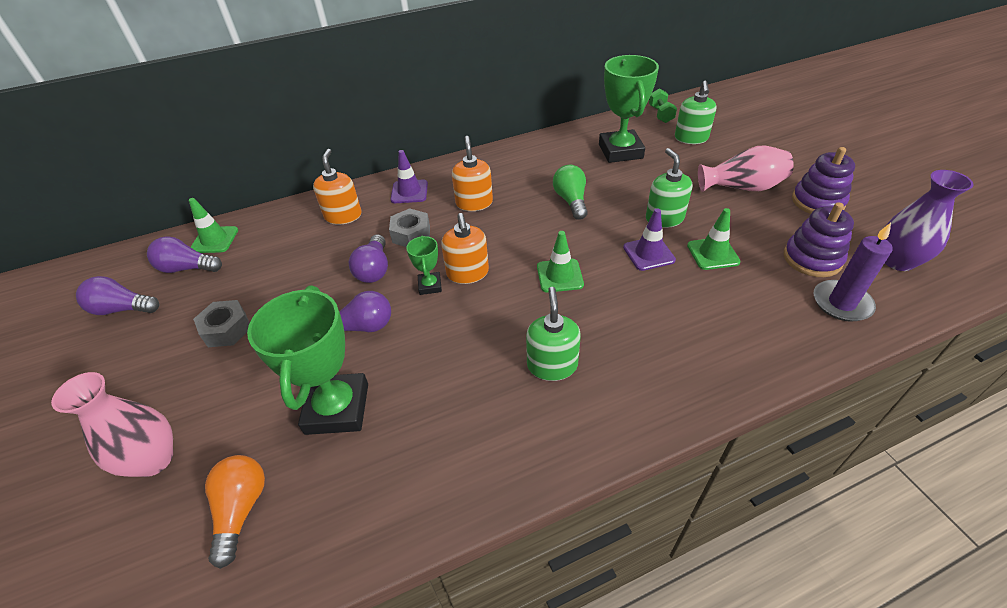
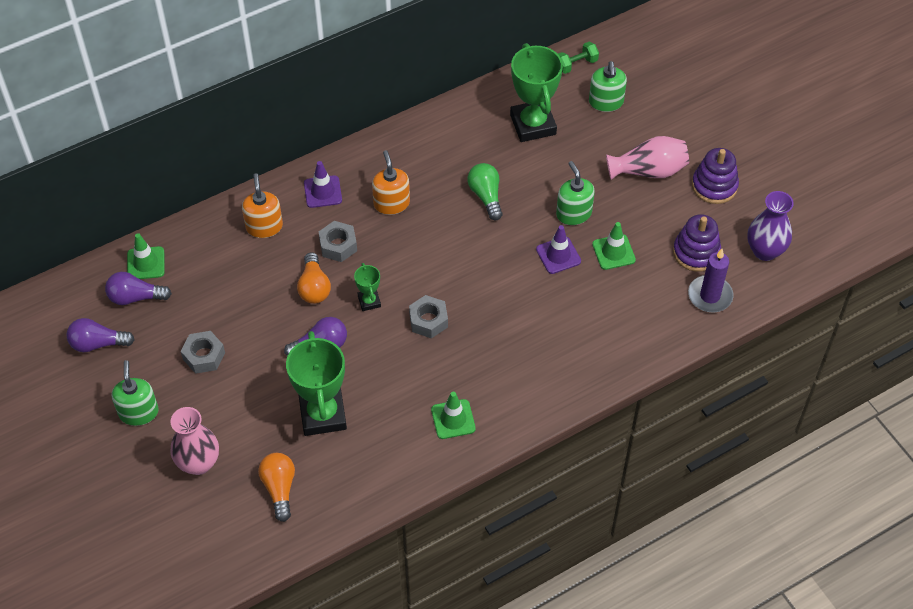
camera: 10 degrees left, 10 degrees up
(374, 269) = (314, 287): purple light bulb -> orange light bulb
(467, 273) = (400, 286): orange soap dispenser -> none
(493, 309) = (428, 321): none -> grey nut
(552, 365) = (482, 367): green soap dispenser -> green soap dispenser (138, 412)
(559, 276) = (481, 283): green traffic cone -> green traffic cone (453, 419)
(660, 114) = (576, 64): green dumbbell -> green dumbbell turned 75 degrees clockwise

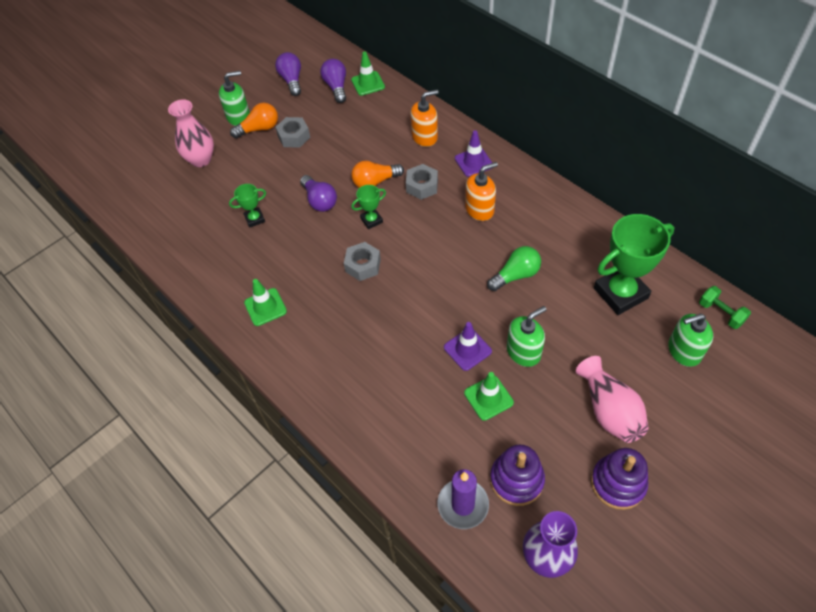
camera: 80 degrees right, 0 degrees up
(279, 489) = (184, 210): orange light bulb -> orange light bulb (259, 129)
(322, 414) = (254, 219): green trophy -> green trophy, size x0.48

